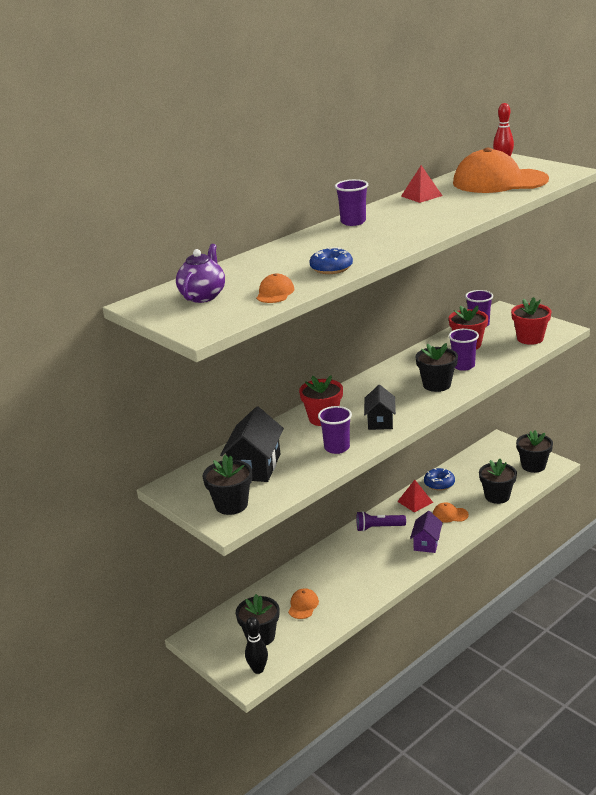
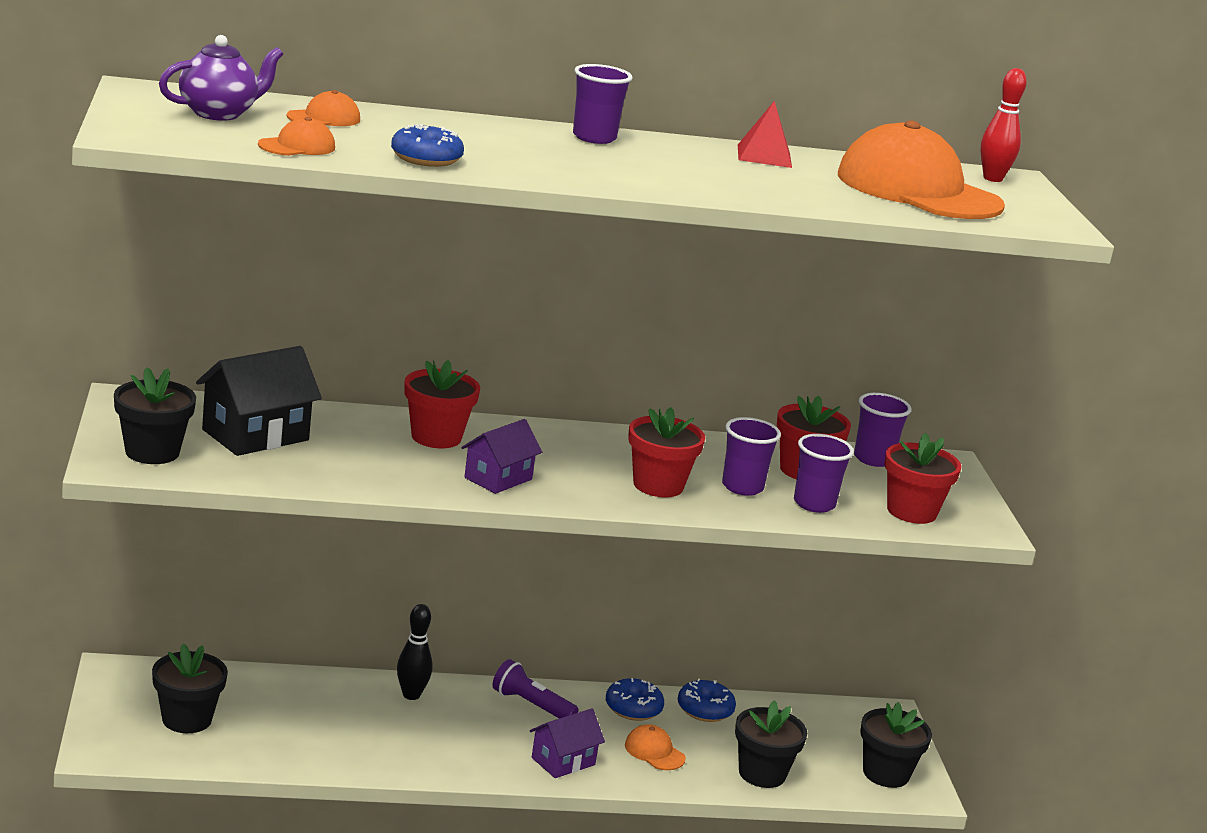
camera: 30 degrees right, 5 degrees down
(258, 669) = (127, 749): black bowling pin -> black bowling pin (411, 695)
(303, 605) = (290, 723): orange cap -> orange cap (324, 118)
(337, 448) = (386, 472): purple cup -> purple cup (814, 504)
(380, 421) = (498, 478): black house -> purple house
(415, 502) = (633, 708): red pyramid -> blue donut
(436, 385) = (658, 485): black flower pot -> red flower pot

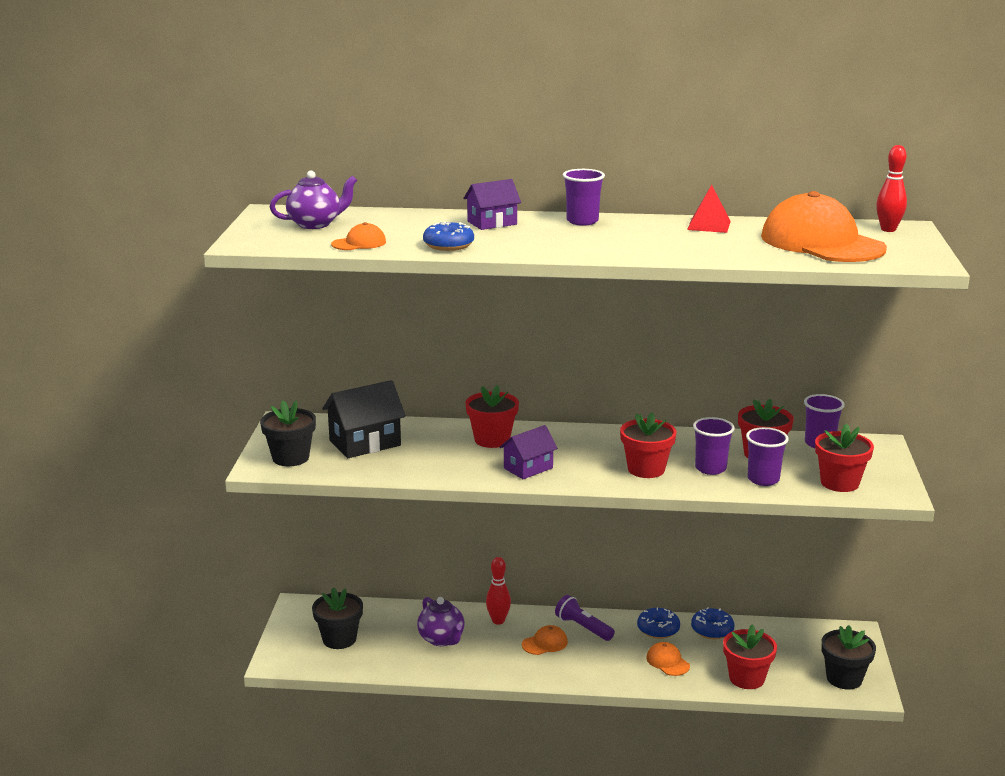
camera: 15 degrees right, 0 degrees up
(324, 118) = (388, 222): orange cap -> orange cap (545, 643)
(336, 720) = (442, 639): none -> purple teapot
(411, 695) = (498, 621): black bowling pin -> red bowling pin
(563, 761) = (598, 669): purple house -> purple house (492, 223)
(762, 774) = (746, 678): black flower pot -> red flower pot

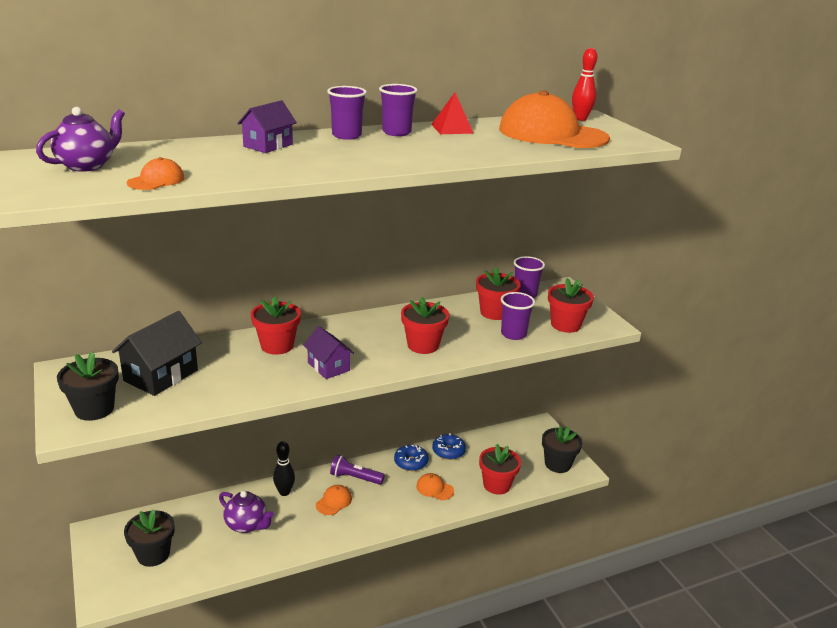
camera: 30 degrees left, 5 degrees up
(448, 245) = (251, 172): blue donut -> none
(498, 621) = (284, 492): red bowling pin -> black bowling pin
(528, 468) = (328, 366): purple house -> purple house turned 60 degrees counterclockwise
(710, 468) = (469, 333): purple cup -> purple cup (396, 132)

